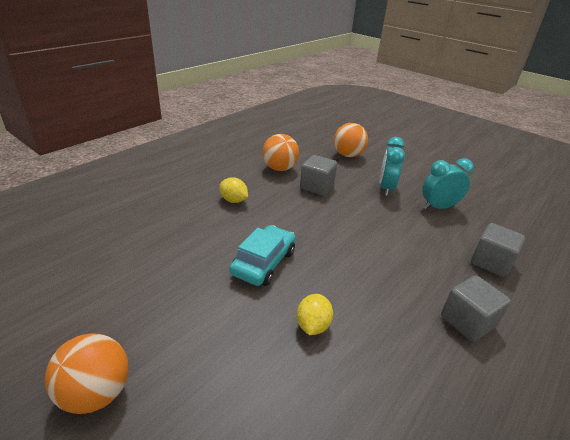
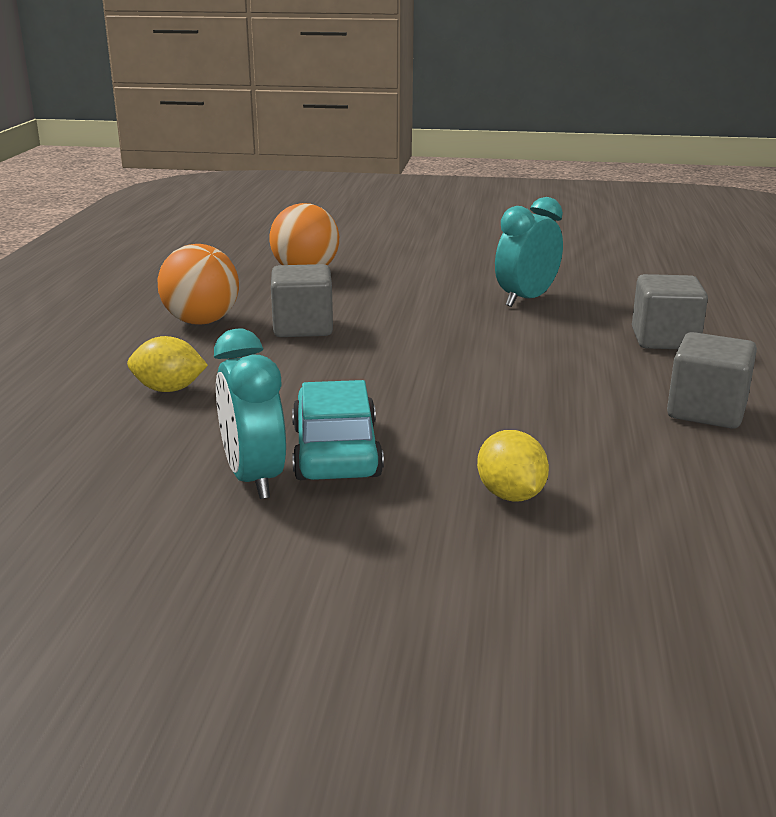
camera: 30 degrees left, 10 degrees down
(96, 393) = (252, 728): orange ball -> none
(386, 188) = (421, 298): turquoise clock -> turquoise clock (254, 478)

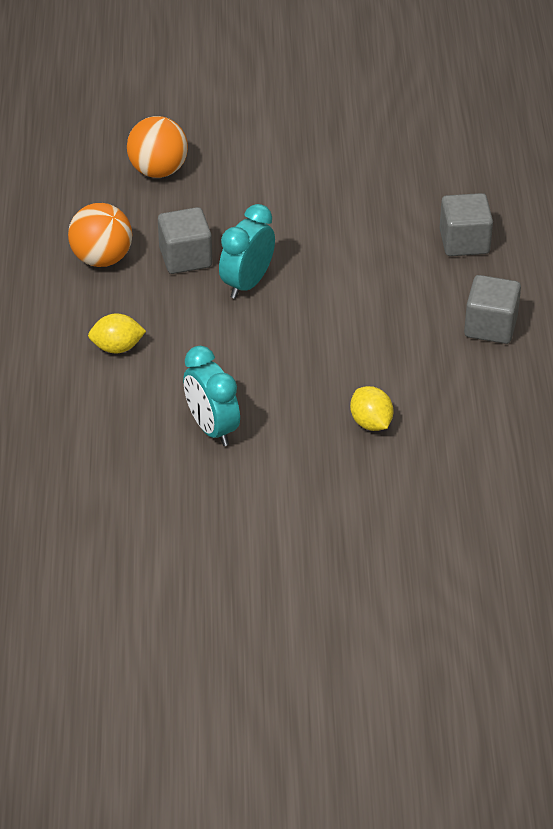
camera: 10 degrees left, 20 degrees up
(336, 451) = (255, 397): turquoise car -> none
(526, 299) = (354, 195): turquoise clock -> turquoise clock (247, 283)

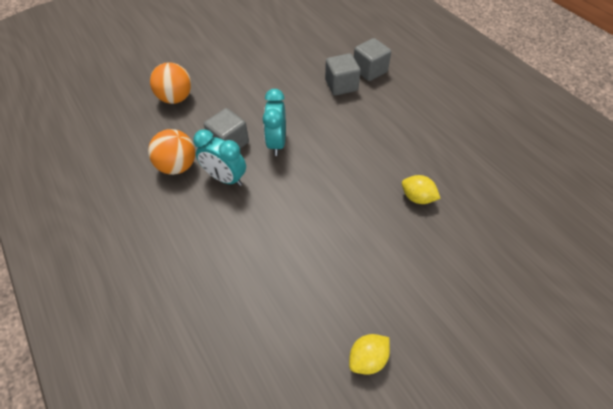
camera: 30 degrees left, 10 degrees up
(117, 347) = (229, 222): yellow lemon -> yellow lemon (367, 358)
(212, 428) = (331, 251): turquoise clock -> turquoise clock (225, 178)
(490, 326) = (424, 109): grey cube -> grey cube (341, 85)

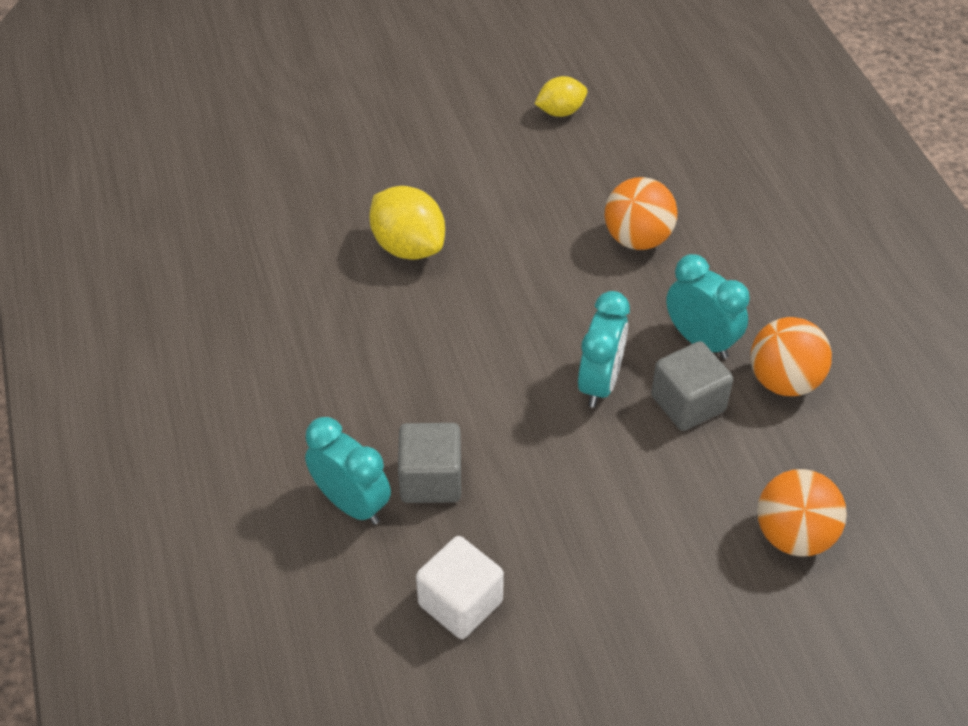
camera: 165 degrees left, 5 degrees down
(275, 240) = (637, 239): none -> orange ball
(310, 50) = (460, 603): none -> white cube
(370, 70) = (352, 503): grey cube -> turquoise clock
(417, 197) = (408, 247): yellow lemon -> yellow lemon, size x1.60

